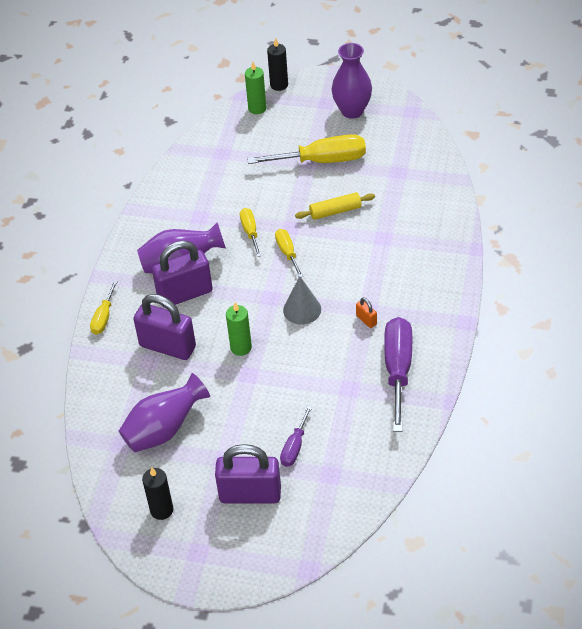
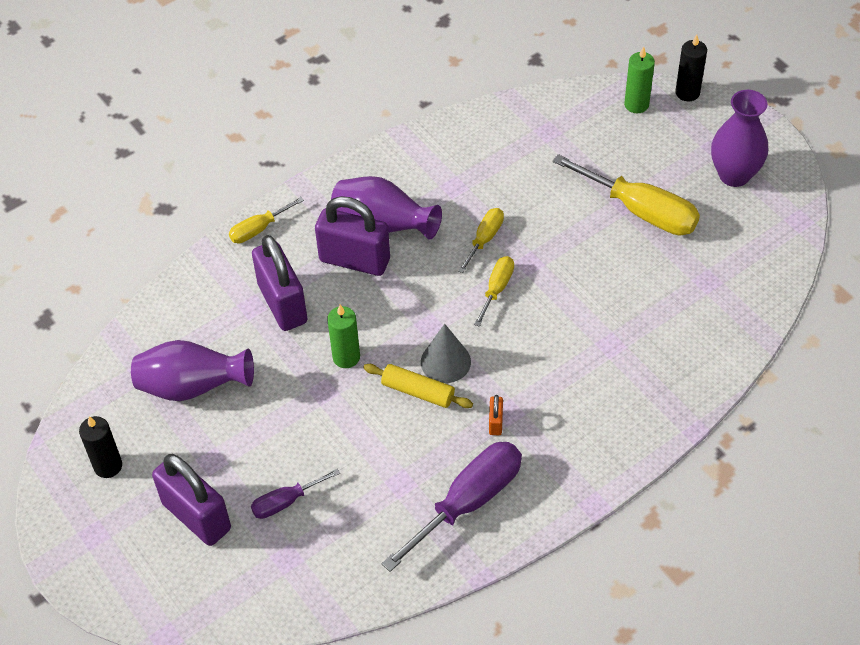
camera: 40 degrees right, 5 degrees up
(335, 211) = (593, 278): yellow rolling pin -> yellow rolling pin (418, 391)

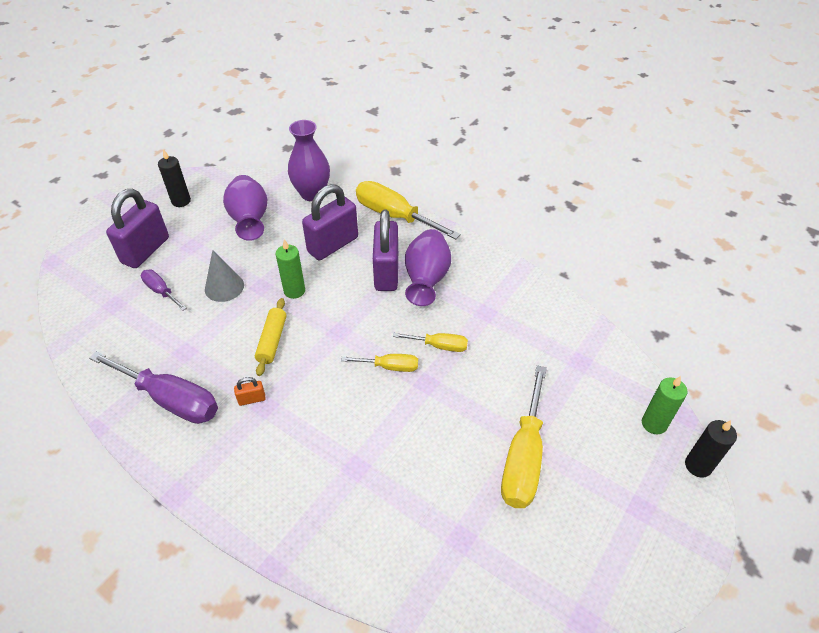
camera: 70 degrees right, 5 degrees down
(258, 229) = (394, 216): yellow screwdriver -> yellow screwdriver, size x1.90
(445, 362) = (305, 351): grey cone -> grey cone (224, 287)
(734, 175) = (613, 535): purple vase -> purple vase (312, 194)

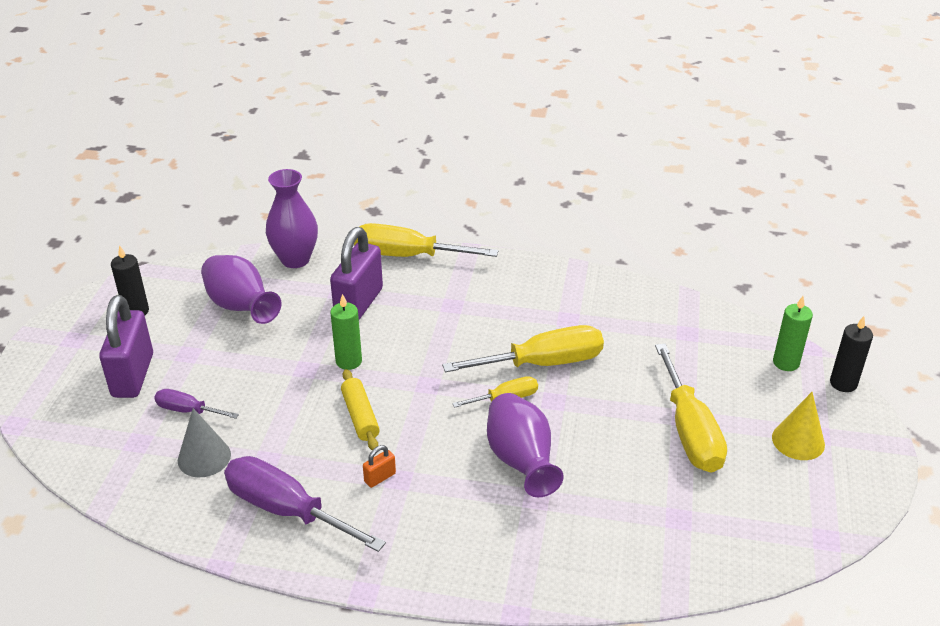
camera: 25 degrees left, 10 degrees down
(171, 399) = (287, 510): purple screwdriver -> purple screwdriver turned 150 degrees counterclockwise
(224, 287) = (263, 382): grey cone -> grey cone (204, 457)
(386, 272) = (438, 313): purple padlock -> none
(426, 280) = (486, 307): purple vase -> purple vase (521, 461)
(439, 346) = (543, 363): yellow screwdriver -> yellow screwdriver, size x1.90
(618, 507) = (798, 441): none -> yellow cone

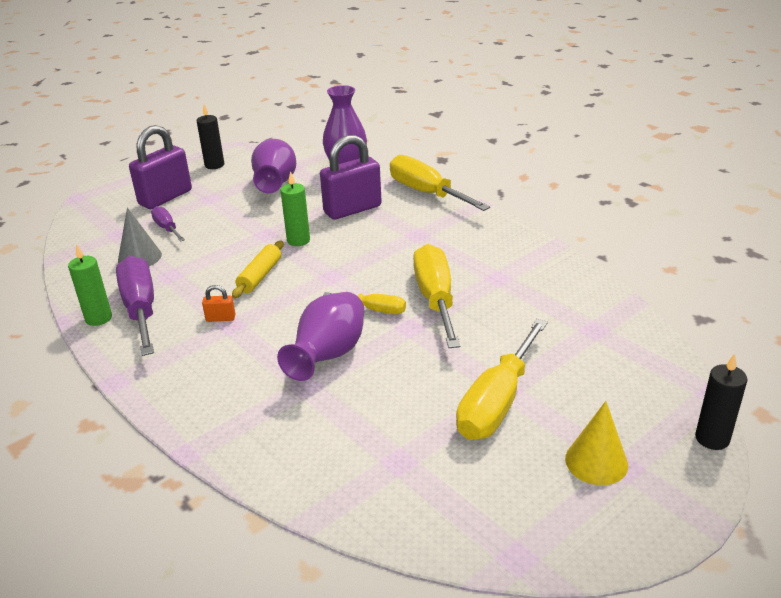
camera: 40 degrees right, 5 degrees down
(543, 363) = (435, 299): yellow screwdriver -> yellow screwdriver turned 120 degrees counterclockwise
(786, 363) = (667, 394): green candle -> green candle (98, 318)

